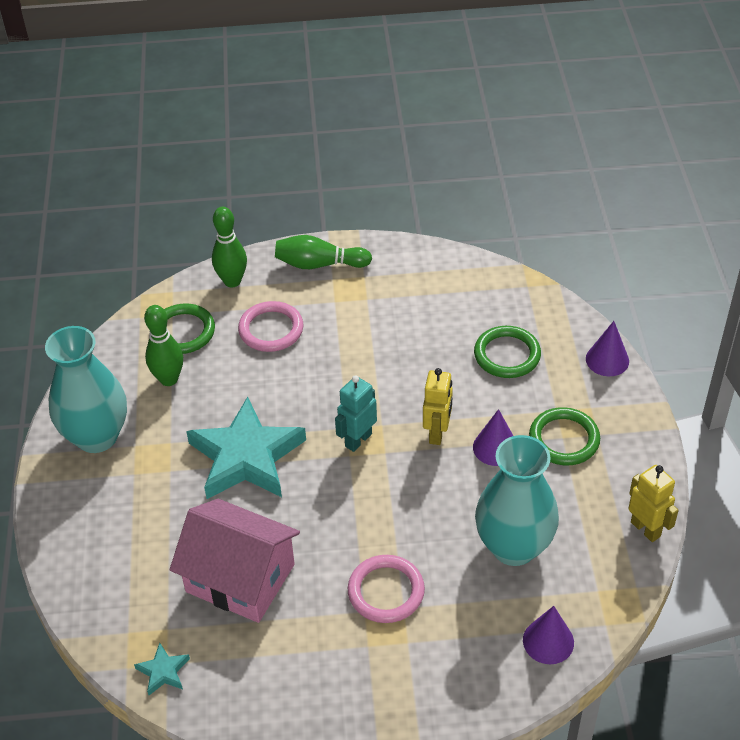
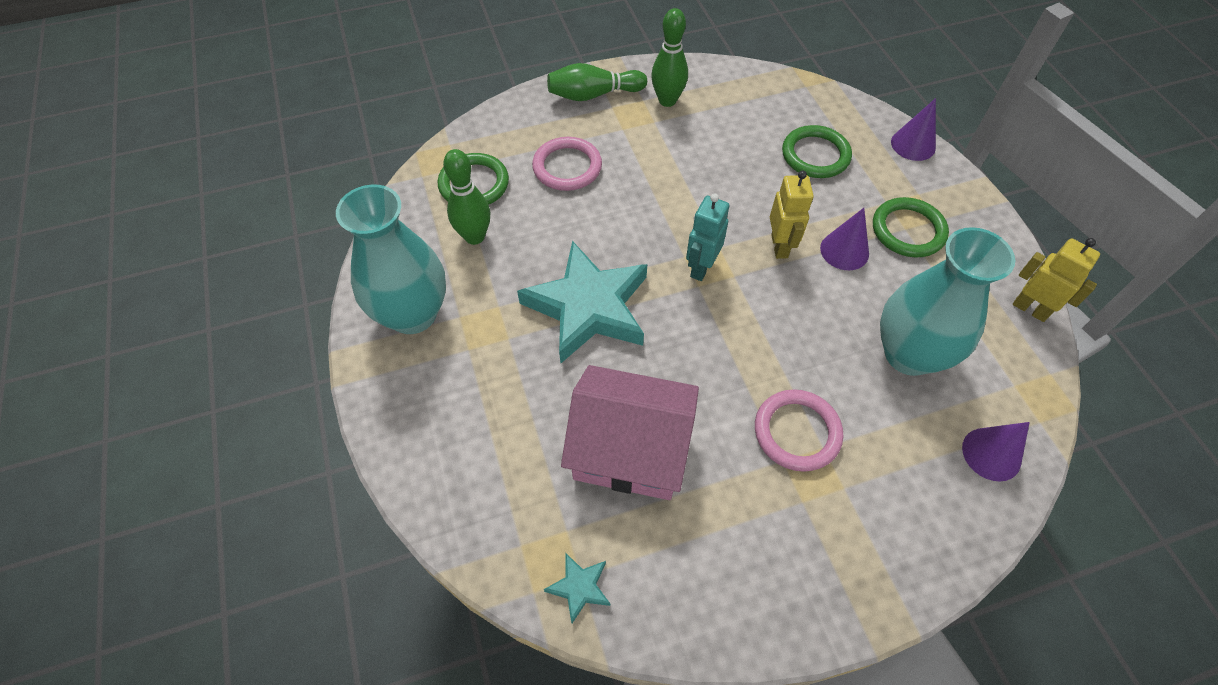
camera: 15 degrees left, 10 degrees up
(232, 281) = (509, 124): green bowling pin -> green bowling pin (667, 100)

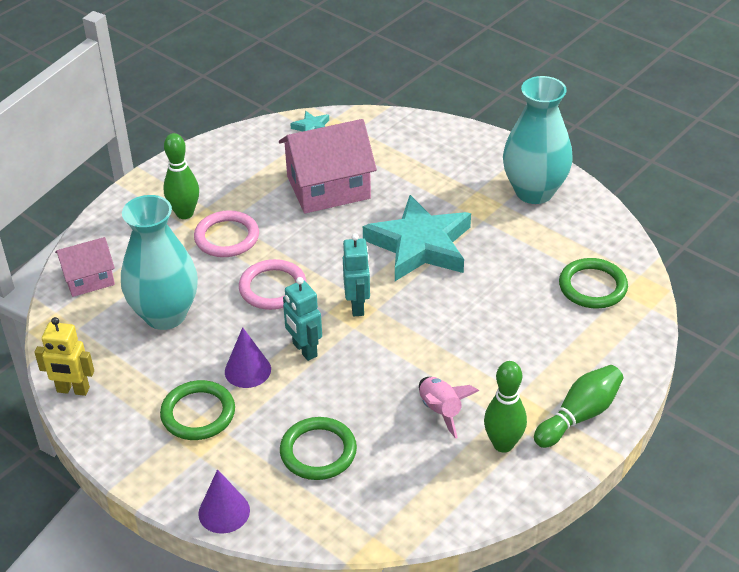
camera: 150 degrees right, 15 degrees down
(474, 236) = (548, 252): green bowling pin -> green bowling pin (185, 213)
(567, 167) = (533, 334): pink ring -> pink ring (273, 288)
(695, 142) = (441, 411): none -> pink rocket
(780, 246) = (304, 350): yellow robot -> turquoise robot
(991, 454) = (89, 278): purple cone -> pink house

